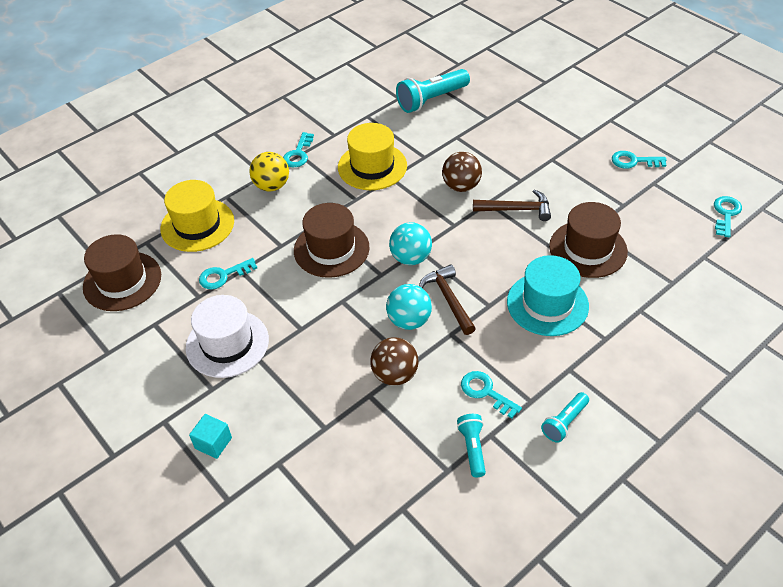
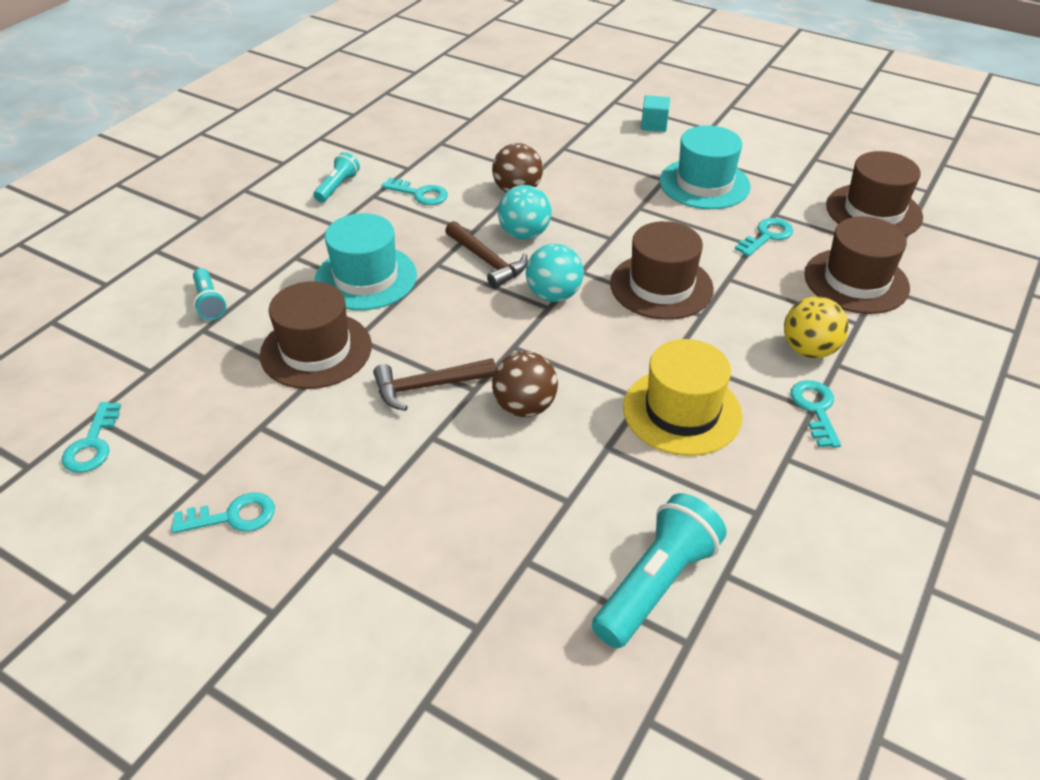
camera: 160 degrees right, 5 degrees down
(197, 225) = (856, 281): yellow hat -> brown hat
(227, 343) = (704, 184): white hat -> turquoise hat
(472, 448) = (422, 158): turquoise flashlight -> turquoise flashlight (209, 303)

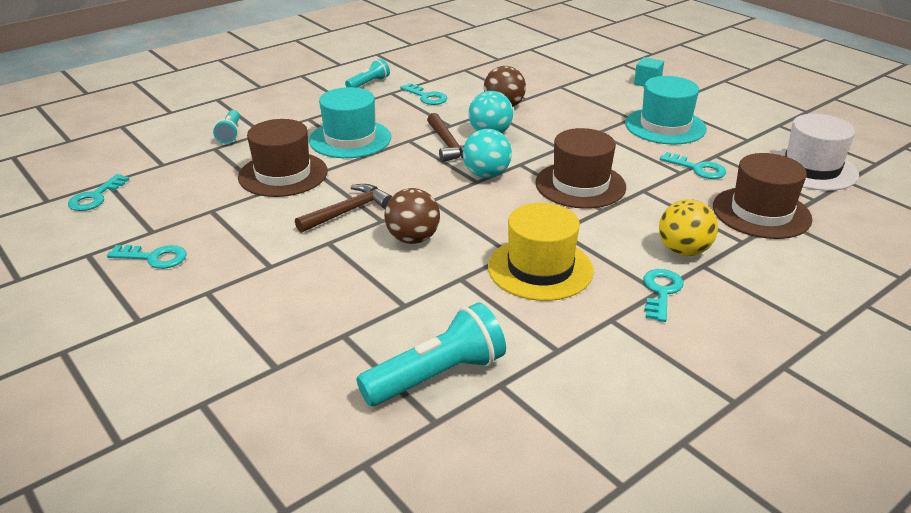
camera: 20 degrees right, 10 degrees down
(428, 386) = (348, 211): brown hammer -> brown hammer turned 135 degrees clockwise
(767, 236) = (698, 169): turquoise key -> turquoise key turned 60 degrees clockwise
(873, 211) = (811, 168): brown hat -> white hat

